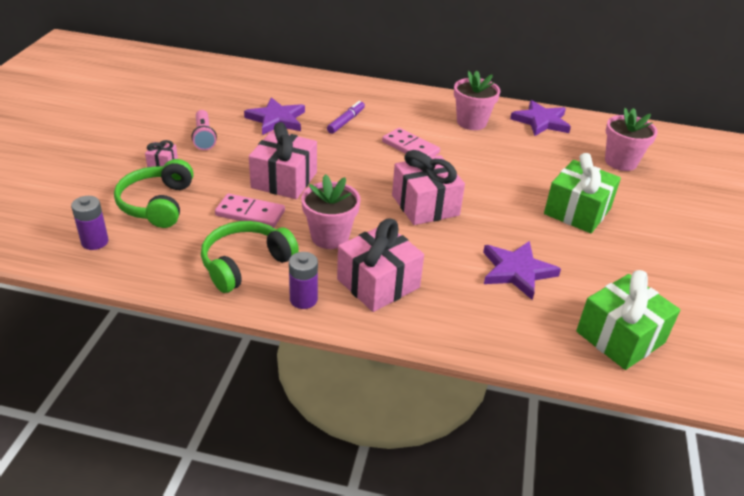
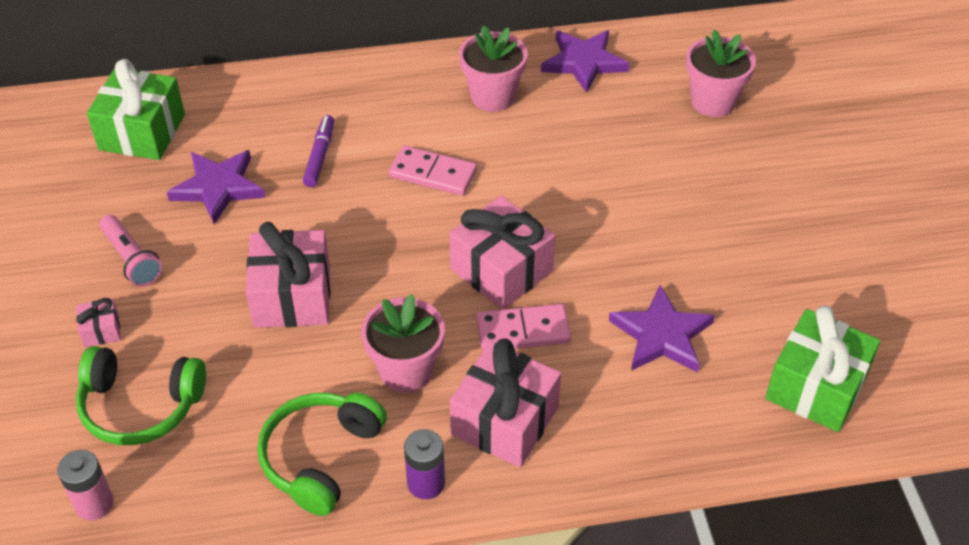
camera: 20 degrees left, 10 degrees up
(95, 242) = (94, 504): purple battery -> pink battery
(157, 204) = (140, 406): green headphones -> green headphones turned 60 degrees counterclockwise
(250, 213) = (279, 372): pink domino -> pink domino (523, 331)
(577, 211) = (693, 208): green gift -> green gift (142, 132)

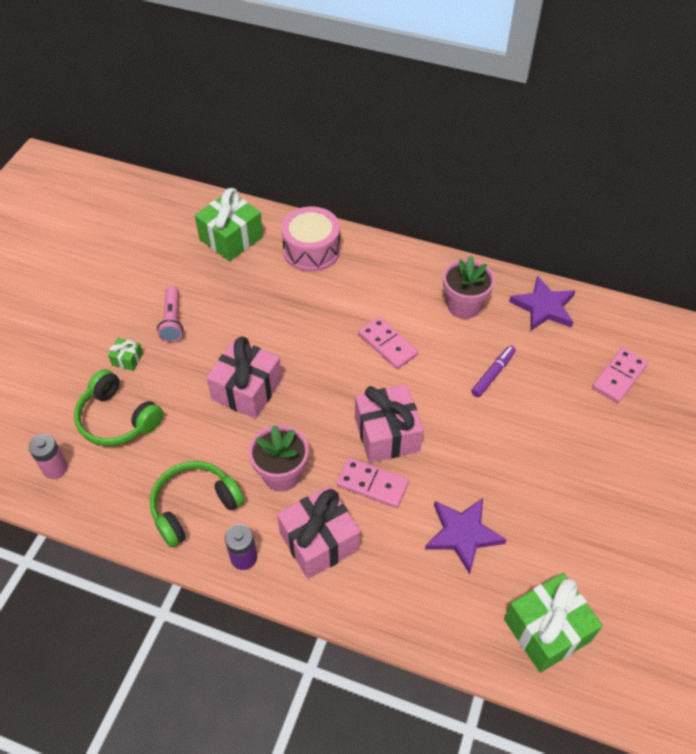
camera: 30 degrees right, 5 degrees up
(101, 331) = (127, 359): pink gift -> green gift
(218, 187) = (251, 295): purple star -> none
(261, 106) = (311, 250): none -> pink drum
(320, 156) = (325, 300): purple marker -> purple marker (493, 374)
(713, 101) = (619, 376): pink flower pot -> pink domino

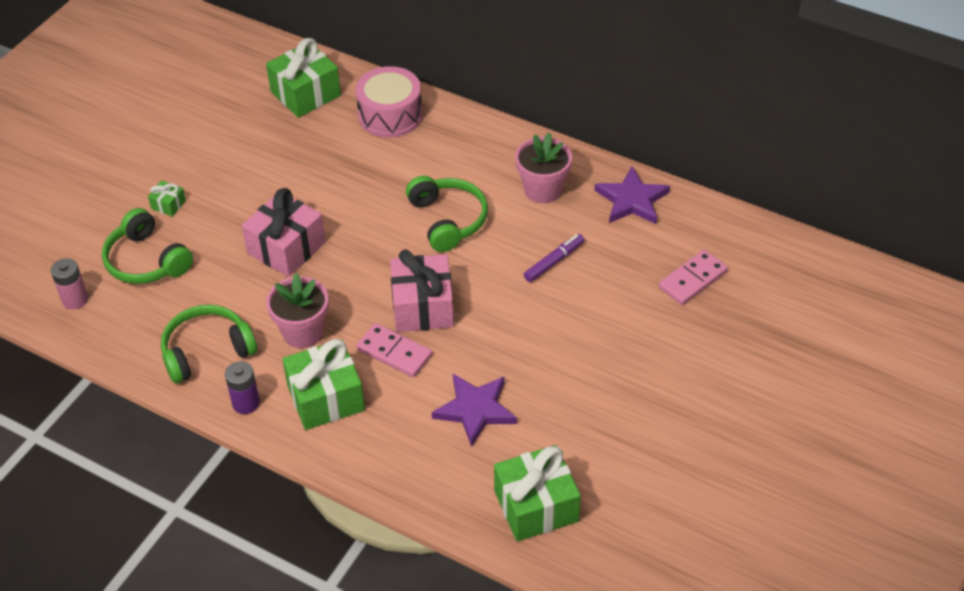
camera: 10 degrees right, 5 degrees down
(172, 321) = (223, 172): pink flashlight -> none
(319, 541) = (326, 398): pink gift -> green gift
(387, 345) = (447, 220): pink domino -> green headphones

